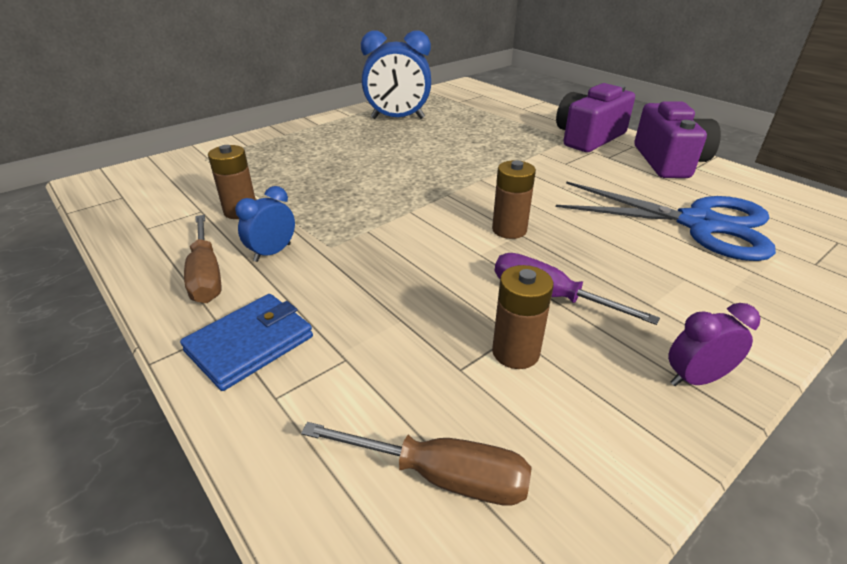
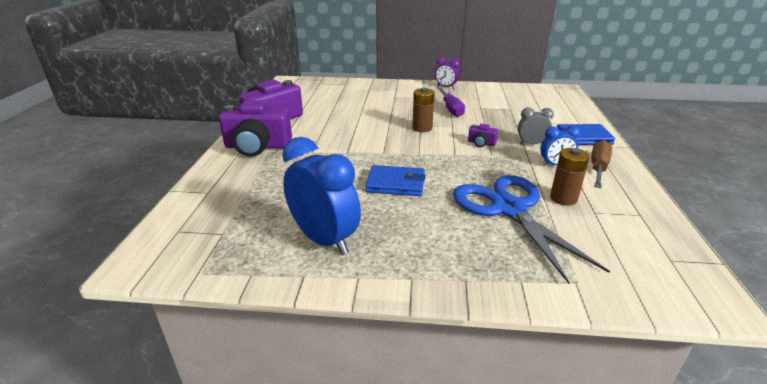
camera: 135 degrees left, 5 degrees down
(332, 277) = (531, 144): none -> grey clock
(401, 243) = (481, 143): none -> purple camera
(415, 160) = (396, 184): none -> blue wallet
(442, 476) = (539, 99): brown screwdriver -> none
(515, 352) = (487, 105): brown battery -> none
(699, 224) = (344, 101): blue scissors -> blue scissors (509, 209)

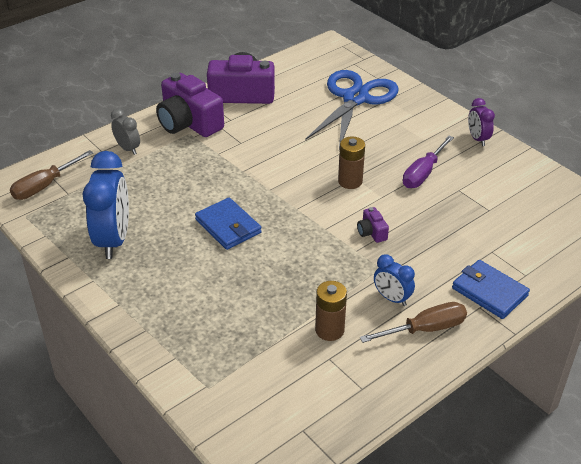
camera: 45 degrees right, 10 degrees up
(186, 241) = (44, 186): none -> brown screwdriver
(509, 209) = (269, 306): blue scissors -> blue scissors (355, 98)
(531, 144) = (418, 263): grey clock -> grey clock (128, 149)

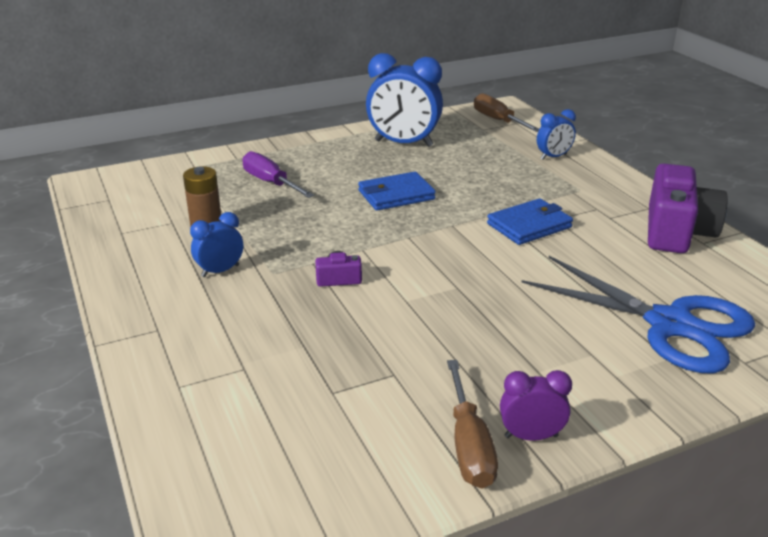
camera: 105 degrees right, 10 degrees down
(128, 149) = (553, 157): grey clock -> blue clock
(188, 123) = (603, 191): purple camera -> none
(350, 181) = (448, 281): brown battery -> none
(423, 174) = (446, 348): purple screwdriver -> purple screwdriver (270, 182)
(426, 329) = (158, 283): brown screwdriver -> brown screwdriver (469, 446)
(489, 292) = (174, 344): blue wallet -> blue wallet (529, 225)

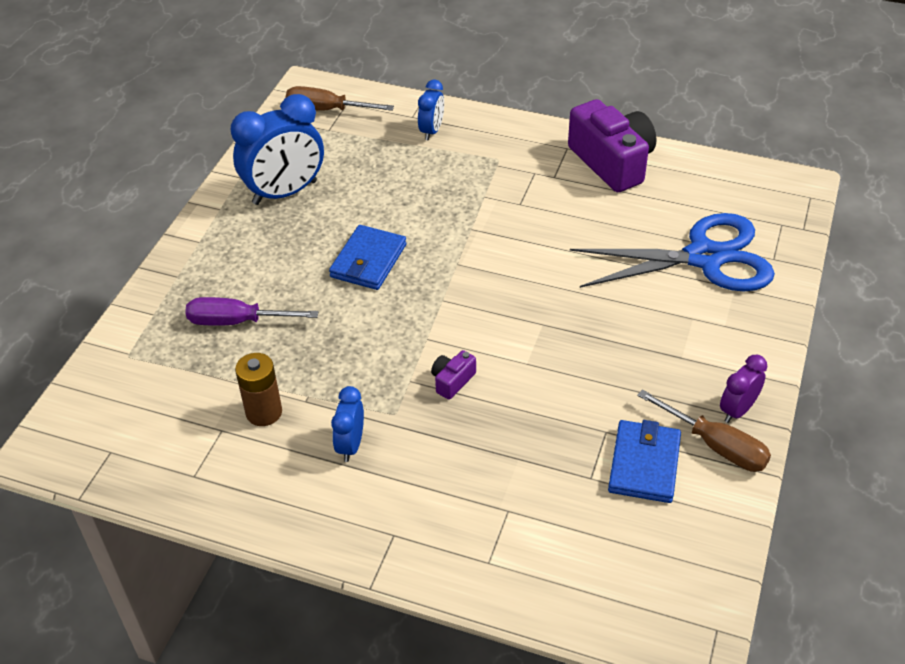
camera: 45 degrees left, 15 degrees up
(529, 225) = (511, 225): blue wallet -> blue wallet (644, 464)

